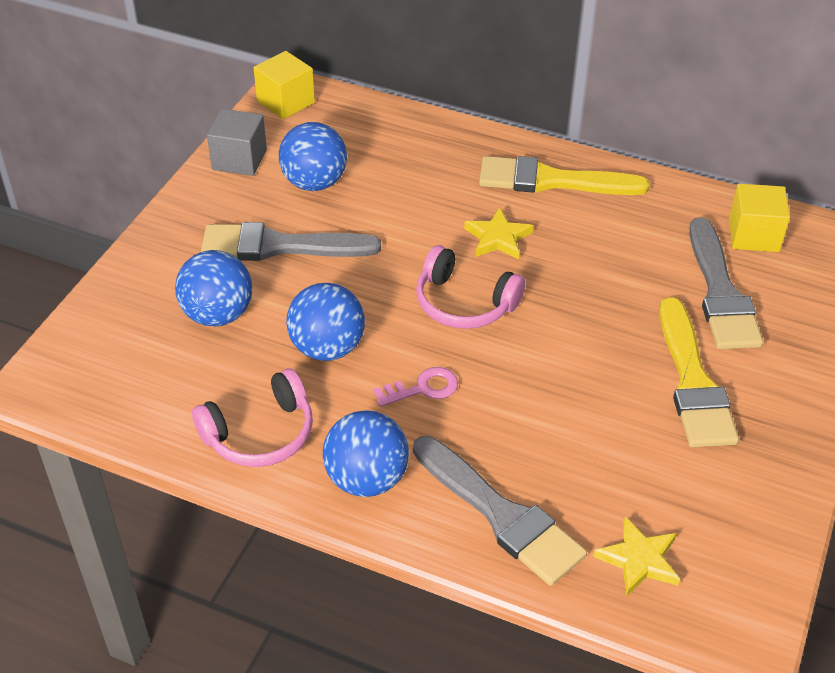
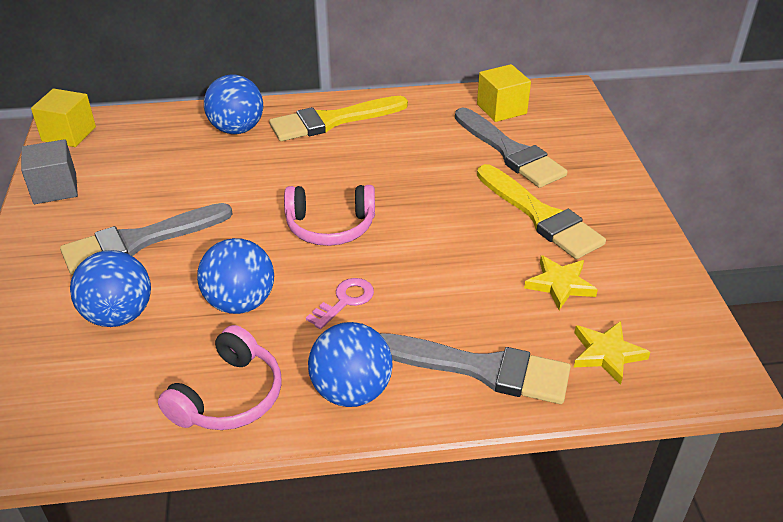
camera: 30 degrees left, 5 degrees down
(314, 183) = (137, 184): blue ball -> blue ball (237, 129)
(498, 238) = (321, 172): yellow star -> yellow star (560, 284)

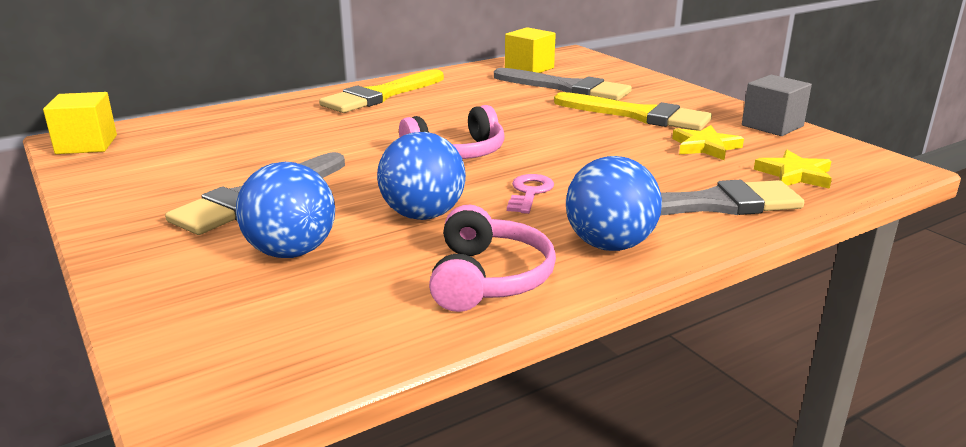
camera: 25 degrees left, 15 degrees down
(55, 188) = (108, 182): grey cube -> grey cube (772, 126)
(237, 129) = (287, 113): blue ball -> none

